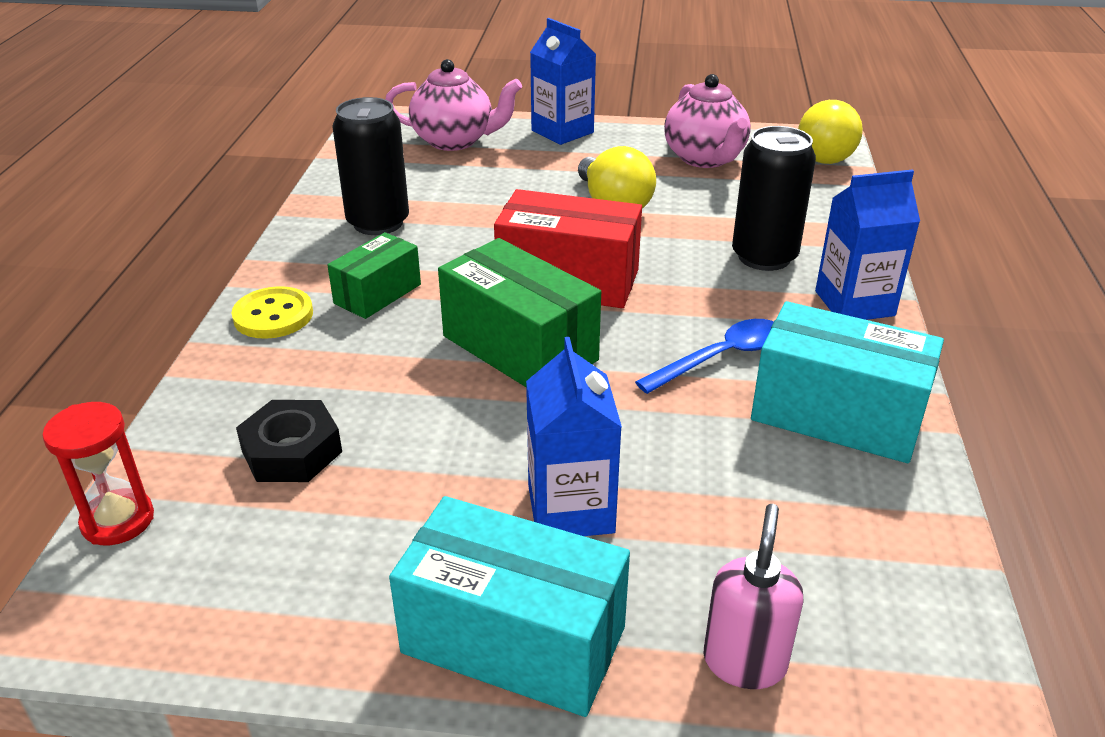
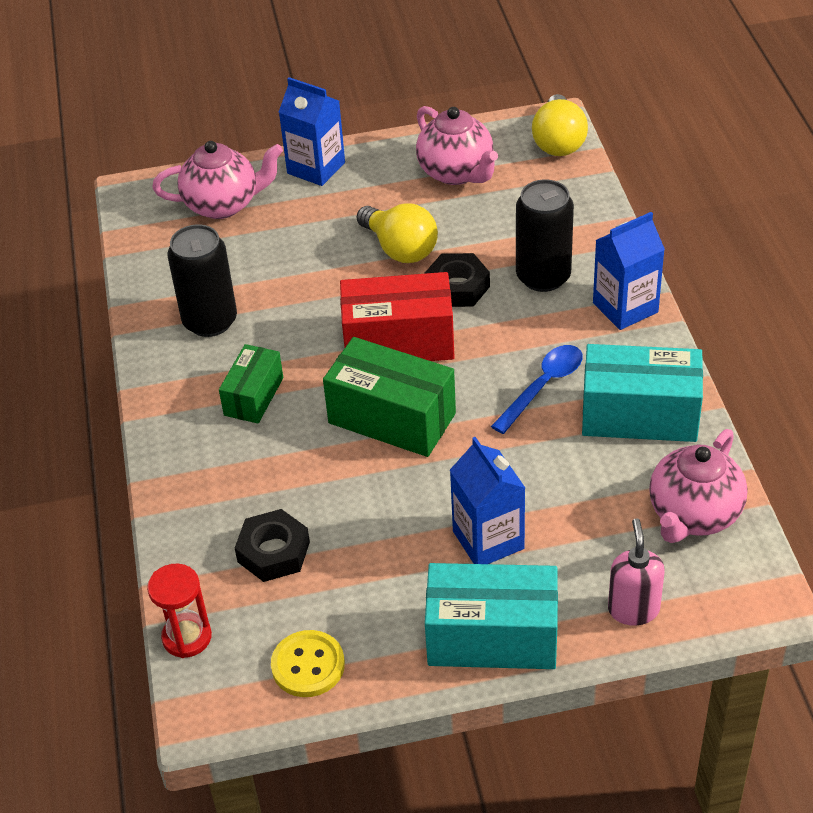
camera: 15 degrees left, 10 degrees up
(273, 315) = (182, 440): yellow button -> yellow button (308, 665)
(660, 246) = (457, 287): none -> black nut
(879, 554) = (693, 514): none -> pink teapot

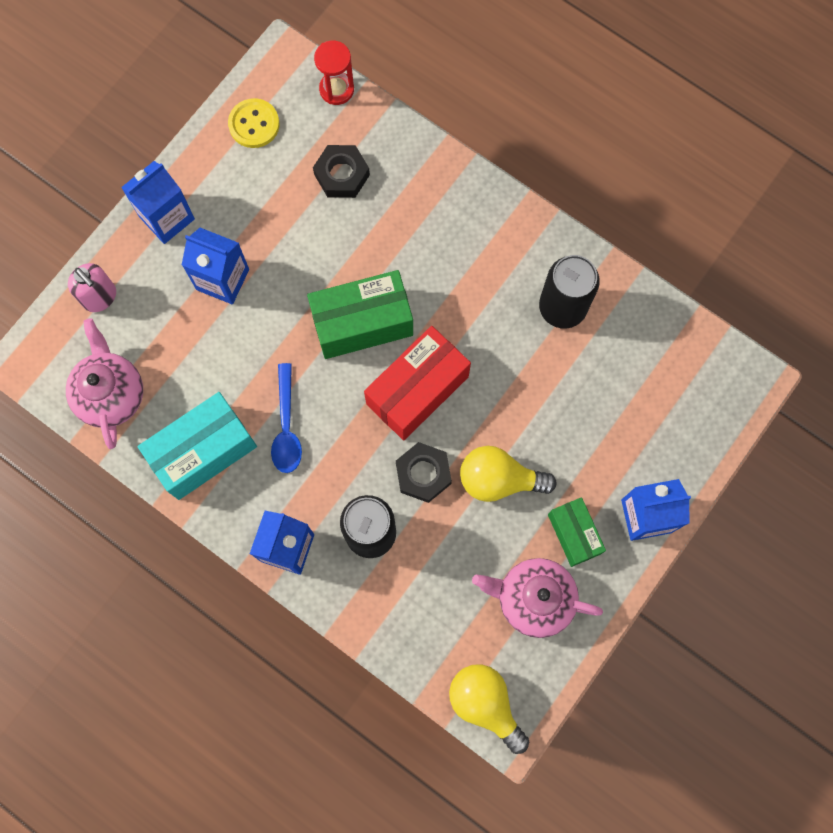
camera: 135 degrees right, 30 degrees up
(223, 204) = (673, 421): pink teapot -> none
(253, 396) = (468, 271): green box -> green box (574, 534)
(492, 637) = (167, 218): turquoise box -> blue carton

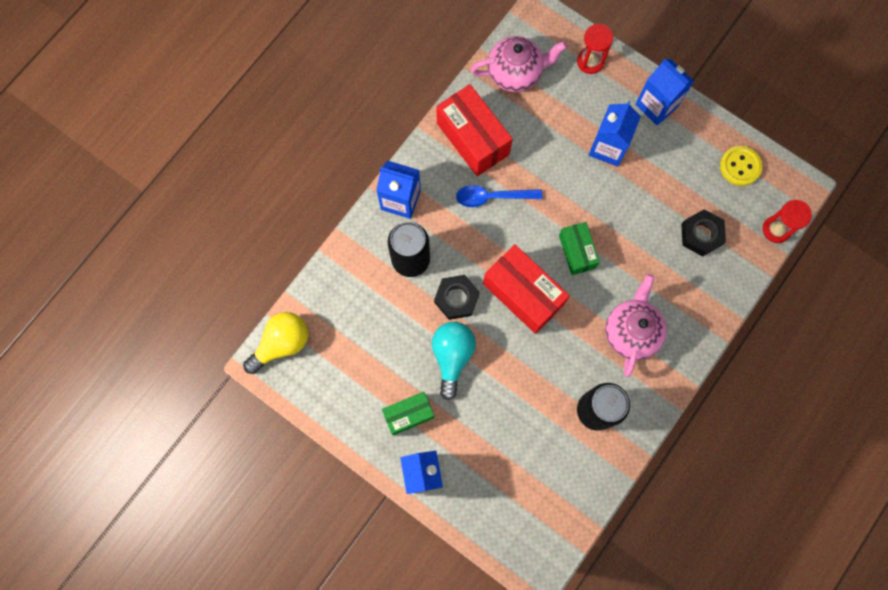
camera: 90 degrees right, 0 degrees up
(100, 297) = (590, 61): pink soap dispenser -> red hourglass
(203, 452) = (472, 139): turquoise box -> red box
(362, 323) = (577, 252): green box -> green box, size x0.60
(499, 479) = (452, 356): yellow light bulb -> turquoise light bulb
(533, 599) = (359, 381): pink teapot -> pink teapot (631, 332)

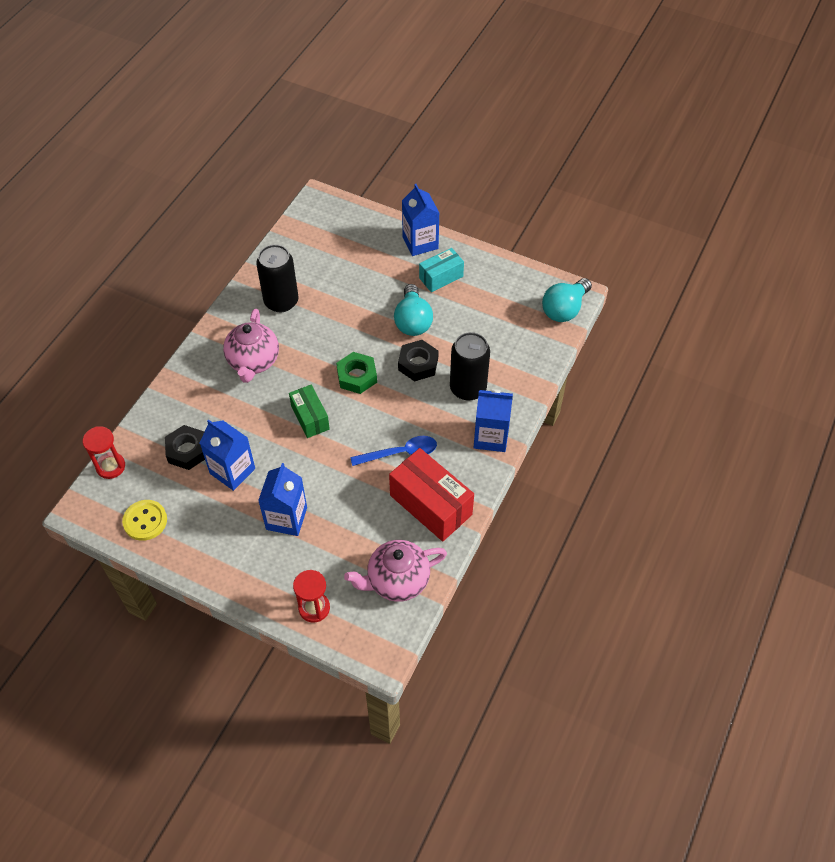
camera: 170 degrees right, 20 degrees down
(282, 344) = (564, 309): yellow light bulb -> turquoise light bulb
(409, 414) = (441, 277): green box -> turquoise box
(523, 294) = (357, 376): red box -> green nut
(656, 105) = (236, 571): blue carton -> blue carton (232, 471)

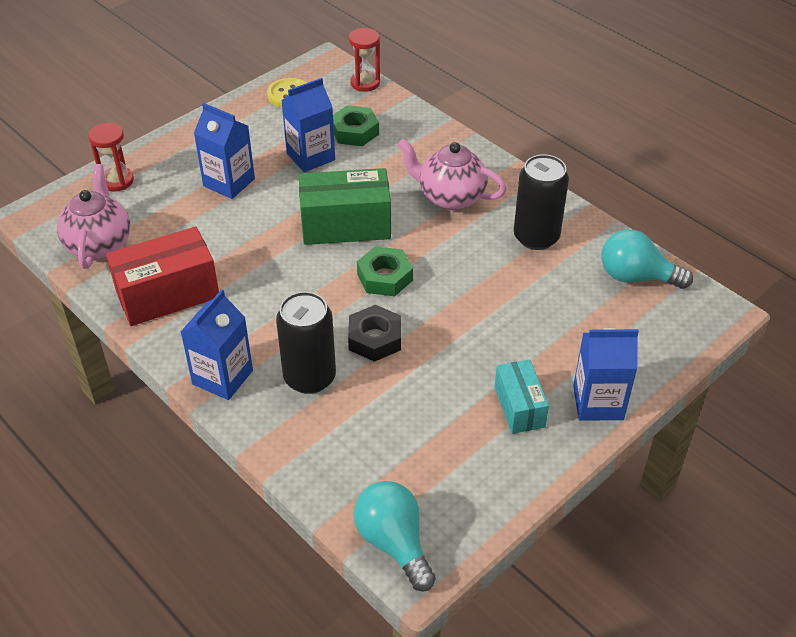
camera: 110 degrees right, 10 degrees down
(187, 451) = (355, 131): black nut -> green nut
(310, 418) = (345, 225): green box -> green box, size x1.67
(400, 453) = (252, 287): blue spoon -> none
(413, 321) = (450, 353): turquoise light bulb -> turquoise light bulb (636, 277)

